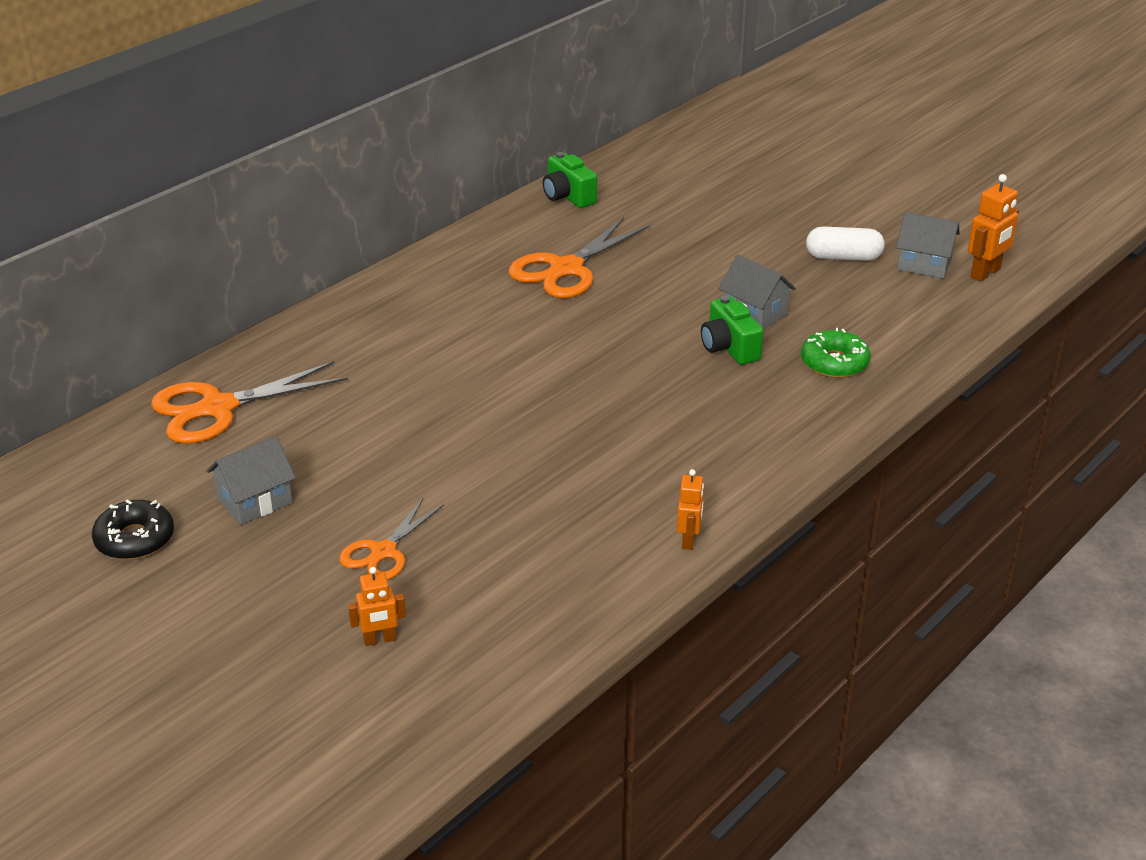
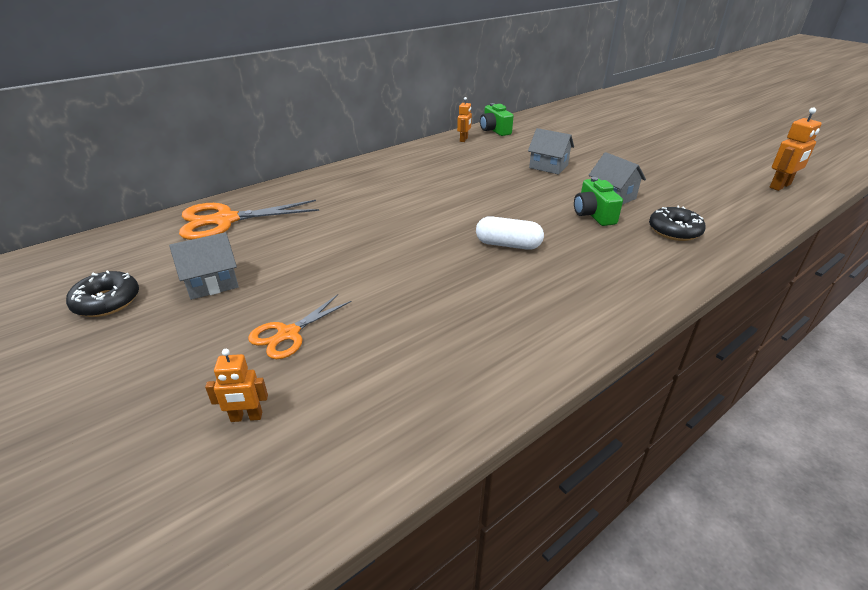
camera: 10 degrees right, 0 degrees up
(566, 269) = (485, 164): orange scissors -> none
(689, 540) = (552, 355): orange robot -> orange robot (464, 139)
(834, 363) = (674, 231): green donut -> black donut
(843, 257) = (674, 170): white capsule -> white capsule (508, 244)
(924, 264) = (733, 178): grey house -> grey house (548, 166)

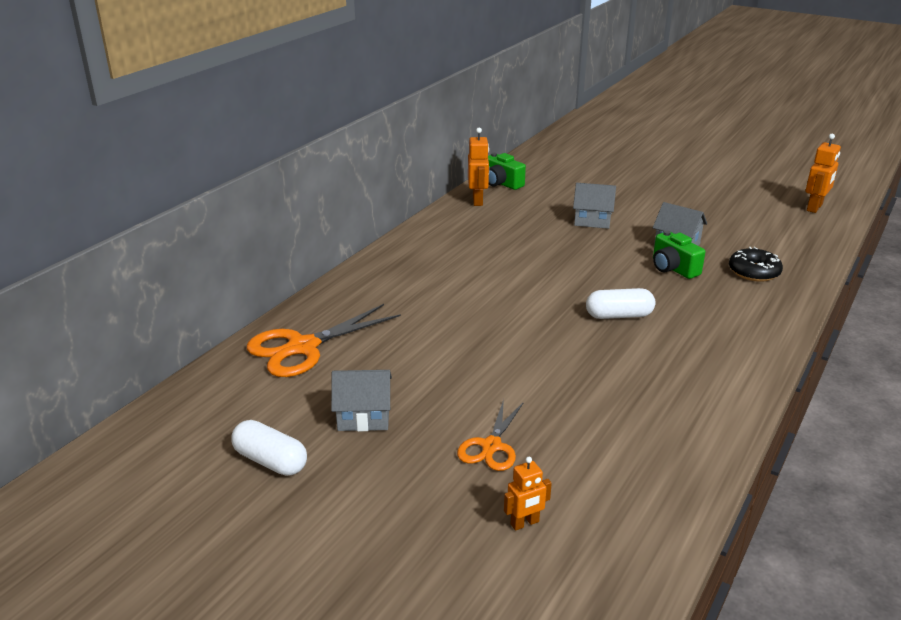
camera: 20 degrees left, 5 degrees down
(107, 301) = (270, 461): black donut -> white capsule
(212, 283) = (363, 417): grey house -> grey house turned 45 degrees clockwise
(464, 139) = (478, 200): orange robot -> orange robot, size x1.55

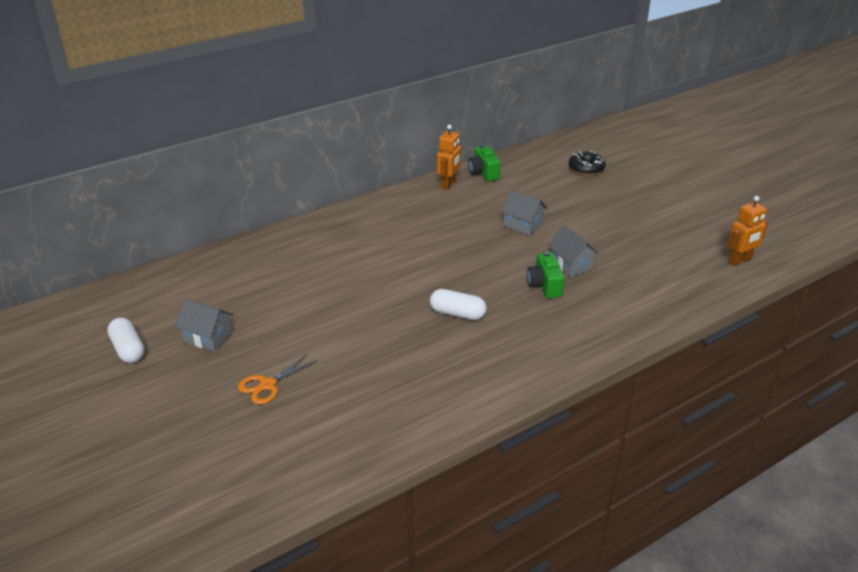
camera: 25 degrees right, 5 degrees up
(302, 347) = (215, 275): orange scissors -> none
(525, 523) = (237, 444): orange robot -> none
(754, 272) = (611, 307): black donut -> black donut (586, 168)

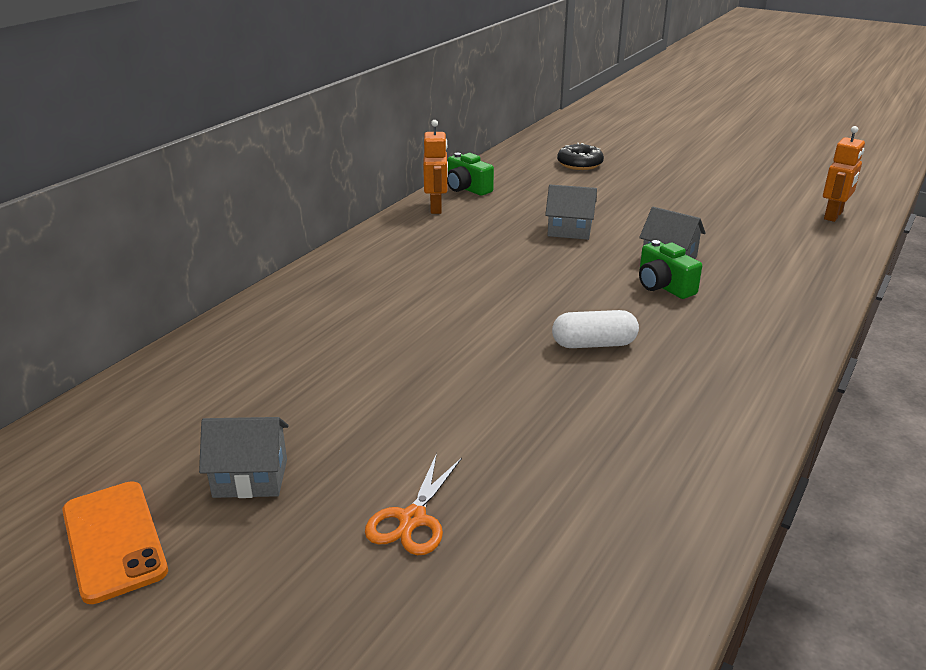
camera: 25 degrees left, 5 degrees down
(128, 349) = (113, 540): white capsule -> orange phone

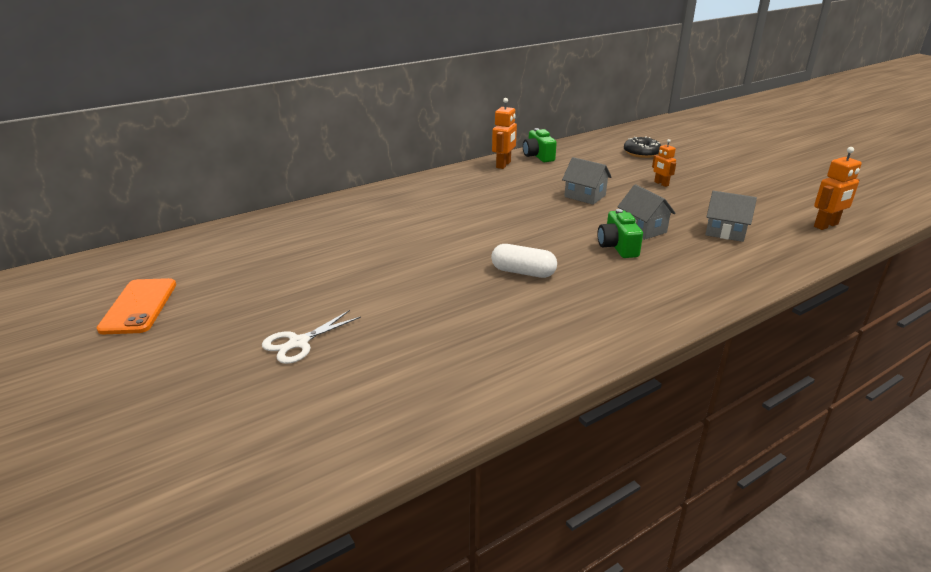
camera: 25 degrees right, 0 degrees up
(250, 478) = (234, 295): grey house -> grey house (725, 232)
(412, 519) = (298, 343): orange scissors -> white scissors
(635, 199) = (661, 184): none -> orange robot

